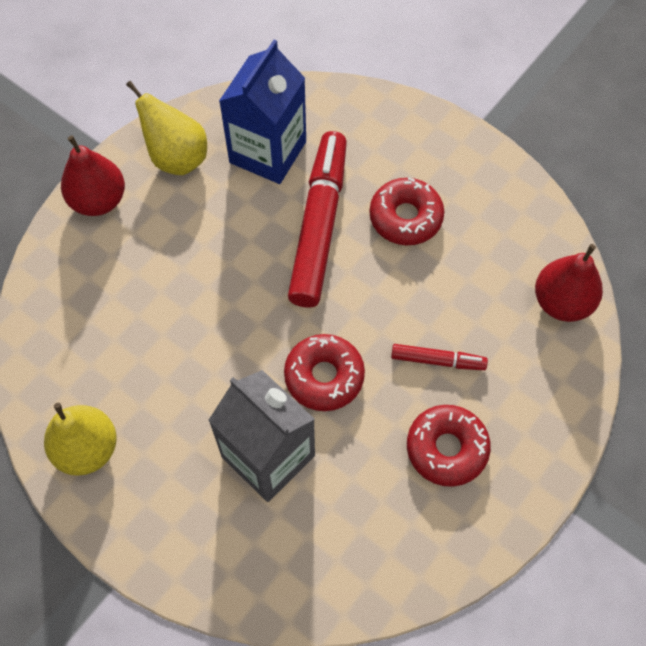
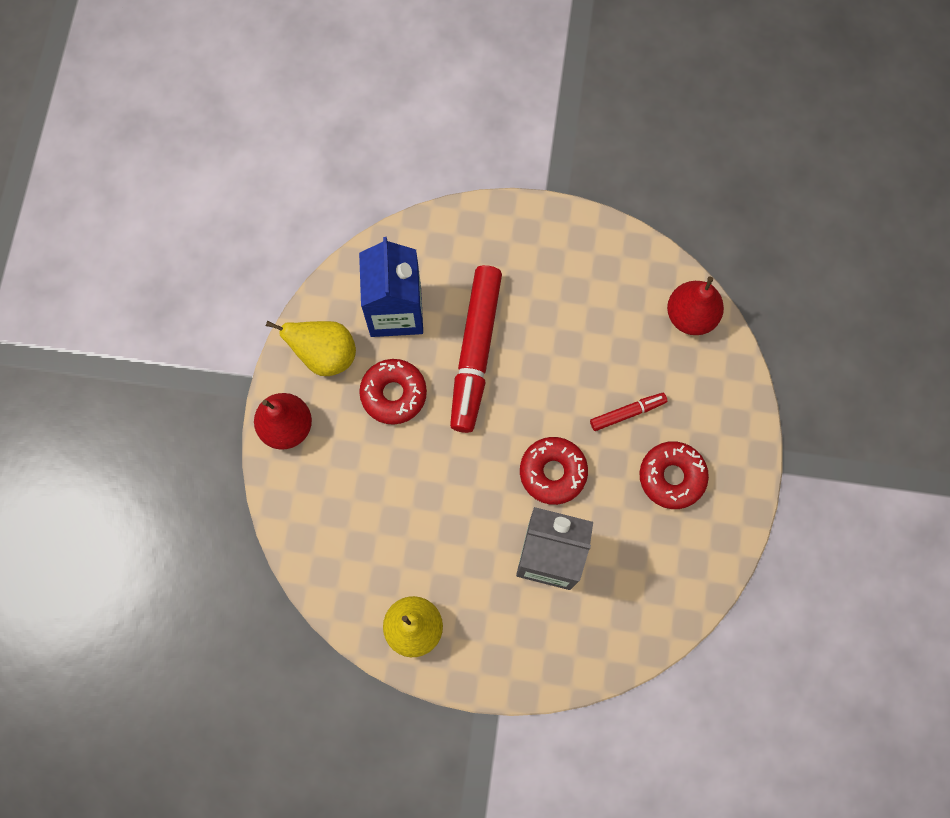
camera: 30 degrees left, 10 degrees up
(319, 225) = (475, 352): red marker -> red marker turned 150 degrees counterclockwise
(405, 217) = (537, 309): red donut -> red donut (393, 394)

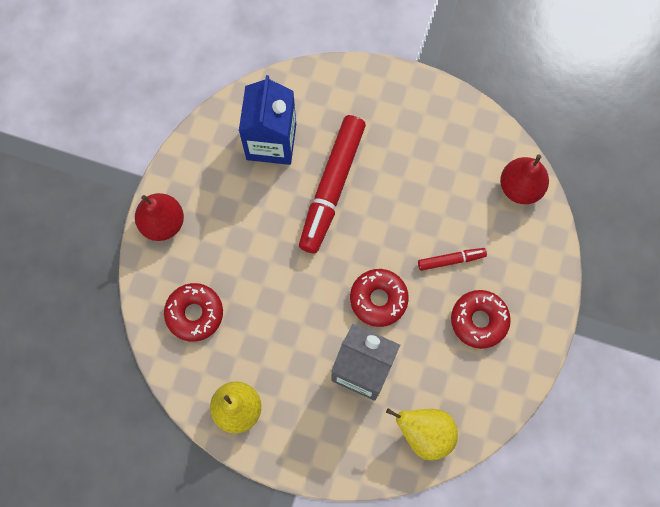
camera: 10 degrees right, 0 degrees up
(325, 355) = (206, 169): yellow pear -> yellow pear (425, 433)
(393, 394) = (257, 211): red donut -> red donut (194, 313)

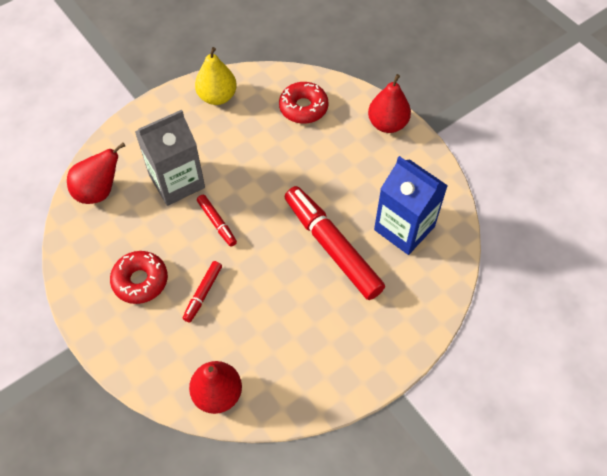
camera: 125 degrees right, 15 degrees down
(378, 299) = (217, 223): red donut -> red marker
(425, 433) = (99, 191): yellow pear -> red pear

